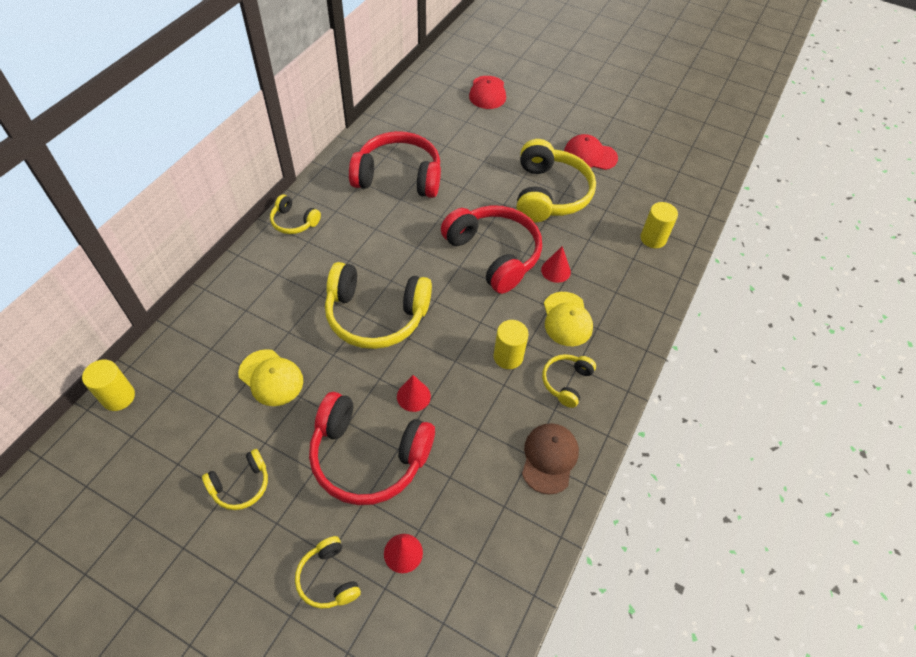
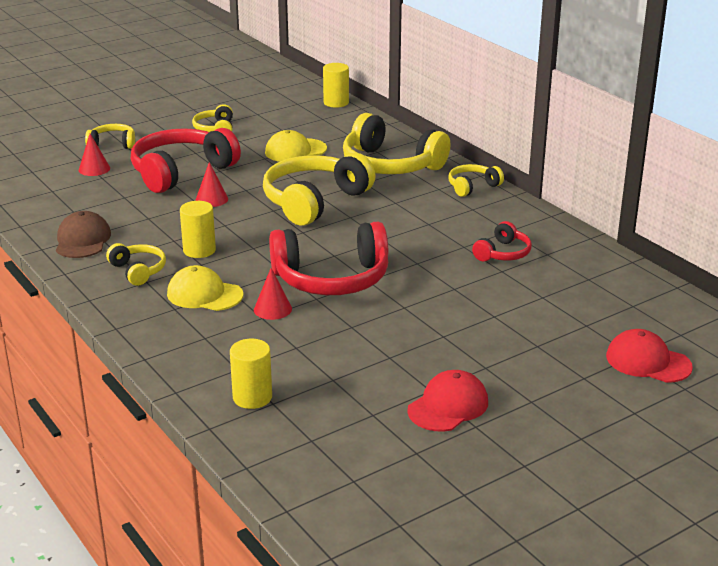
camera: 120 degrees right, 25 degrees down
(398, 177) = (503, 253): red headphones -> red headphones, size x0.50
(549, 194) = (396, 345): yellow headphones -> yellow headphones (390, 165)
(549, 458) = (82, 240): brown cap -> brown cap turned 135 degrees counterclockwise

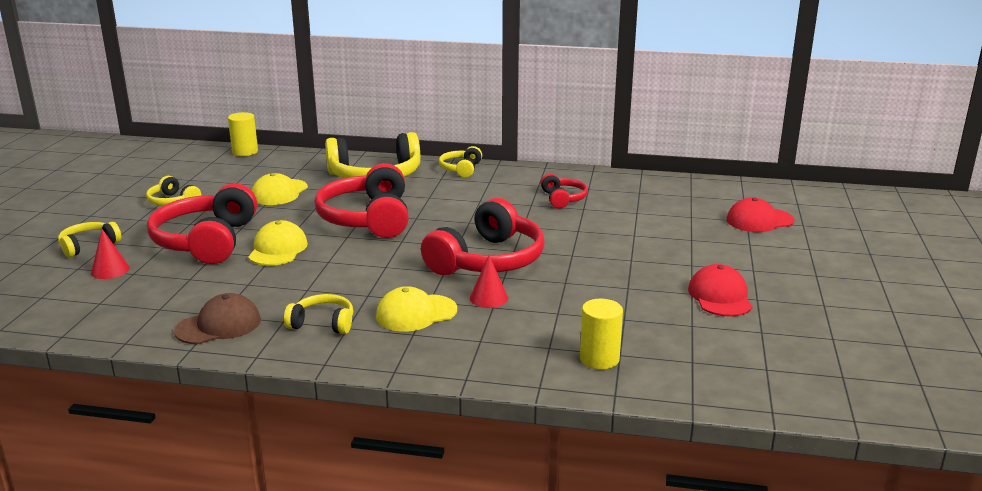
camera: 45 degrees left, 5 degrees down
(82, 240) = (219, 325): brown cap -> brown cap turned 105 degrees clockwise
(199, 250) = (345, 287): yellow cylinder -> none
(211, 199) = (278, 249): red cone -> yellow cap
(314, 201) = (368, 219): yellow headphones -> red headphones

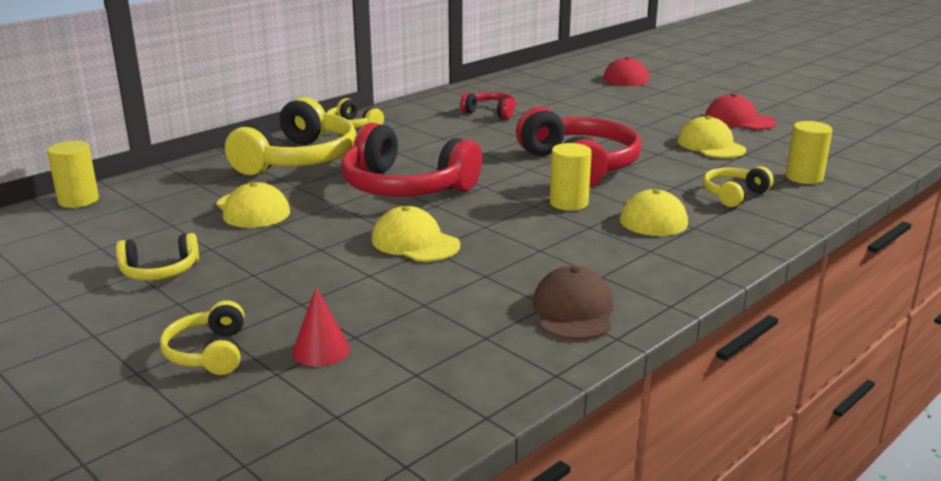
camera: 55 degrees left, 0 degrees up
(207, 241) = (328, 274): red headphones -> none
(323, 323) = (629, 259): yellow headphones -> yellow headphones (734, 195)
(405, 276) = (569, 203): none -> yellow cylinder
(489, 298) = (655, 184): red cone -> none
(622, 299) = (710, 145): none -> yellow cap

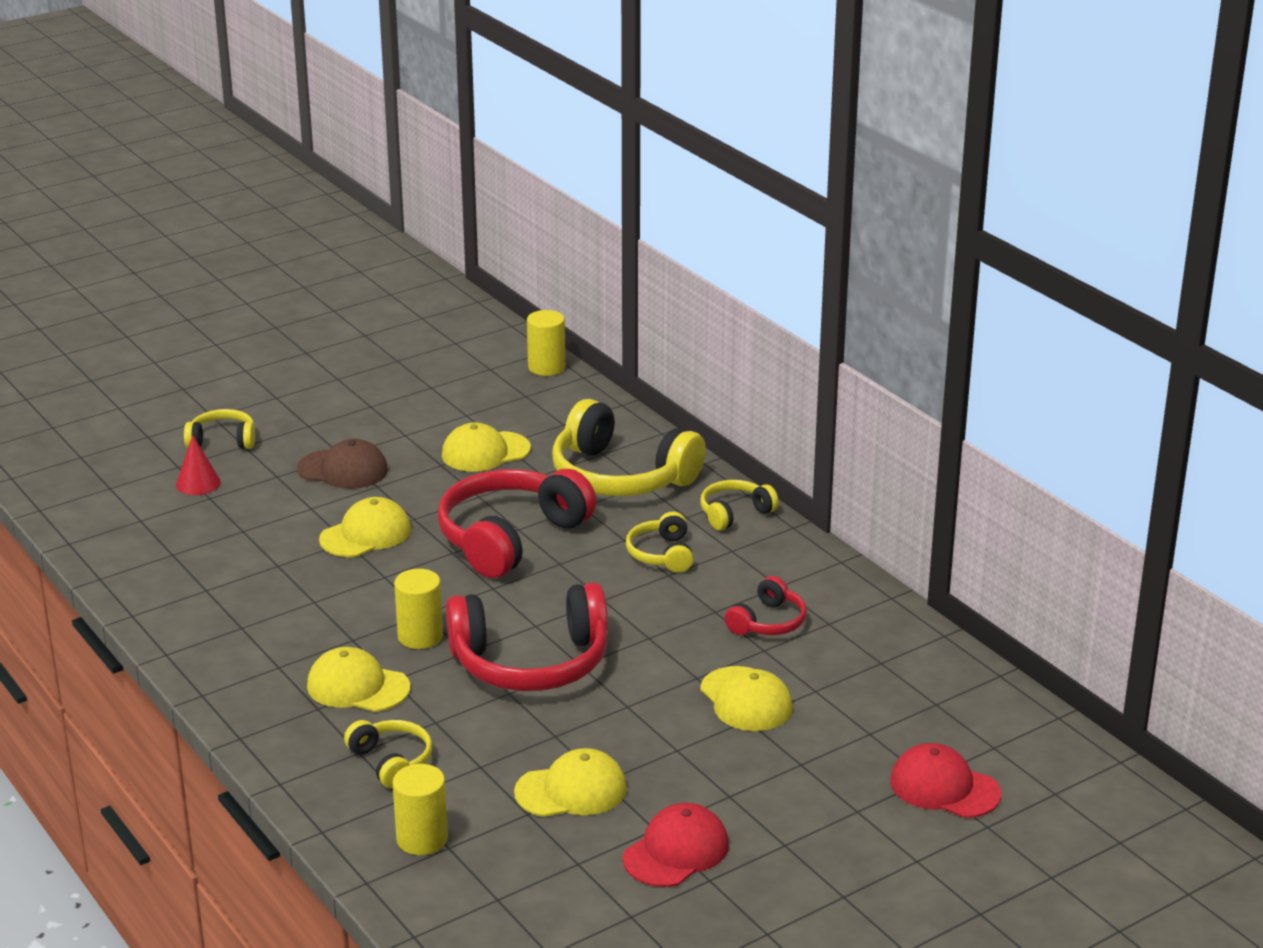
camera: 100 degrees right, 5 degrees up
(159, 271) = (370, 414): yellow headphones -> yellow headphones (662, 554)
(573, 310) = (188, 601): brown cap -> brown cap (343, 469)
(579, 113) = (746, 700): none -> yellow cap

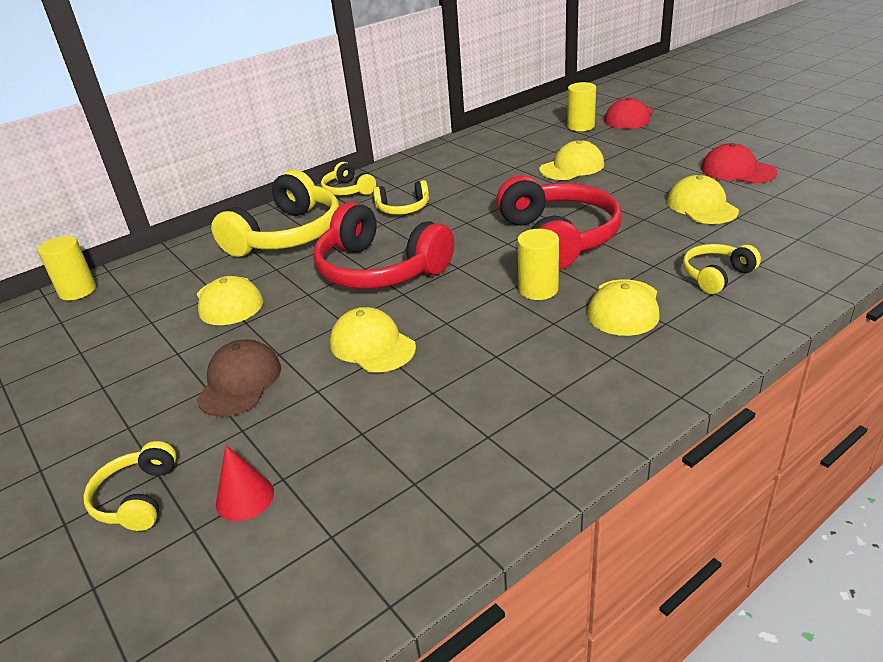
camera: 90 degrees left, 5 degrees up
(422, 839) = (798, 249): yellow cylinder -> yellow cylinder (580, 126)
(768, 622) = (483, 169): red headphones -> none

